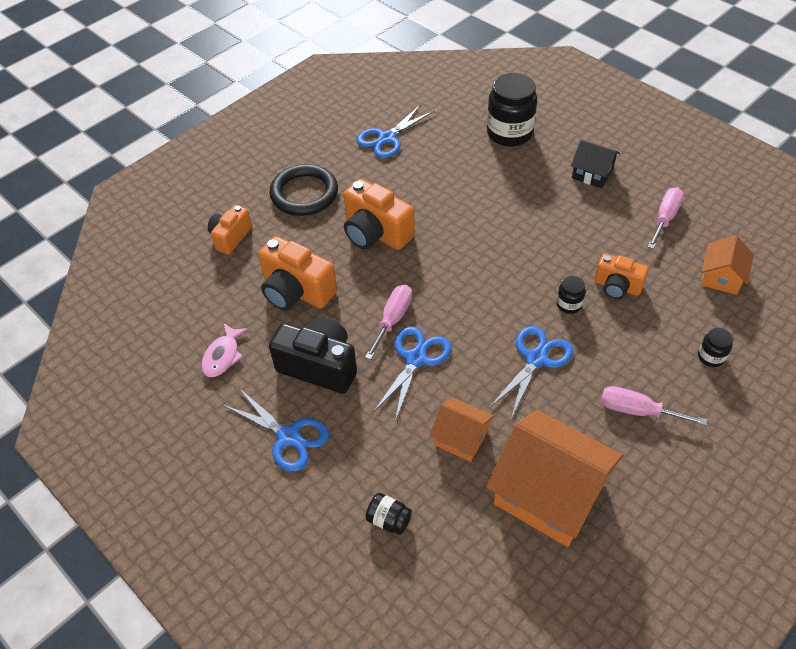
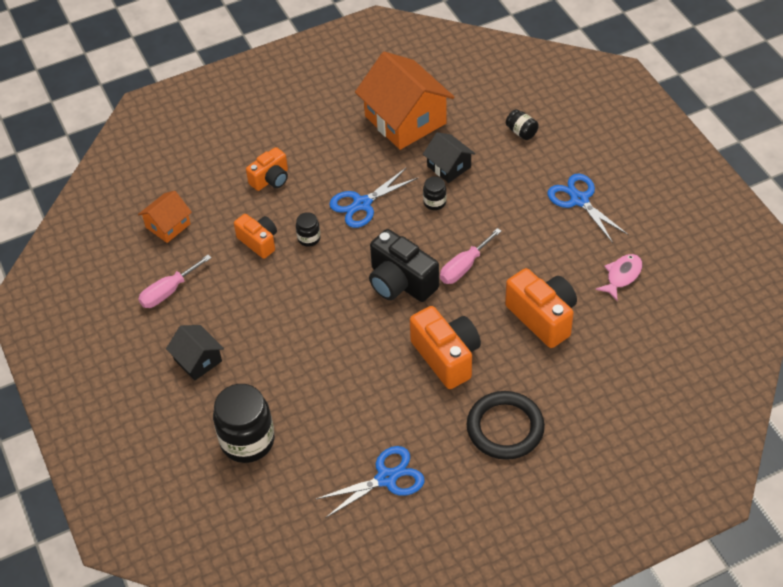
camera: 160 degrees left, 0 degrees up
(230, 237) = (596, 396): orange camera -> orange camera (271, 179)
(319, 366) = (540, 245): black camera -> black camera (400, 282)
(416, 358) = (458, 230): blue scissors -> none
(461, 438) = (449, 166): orange house -> black house
(637, 411) = (311, 150): pink screwdriver -> none
(711, 357) = (229, 170): black jar -> black jar (434, 202)

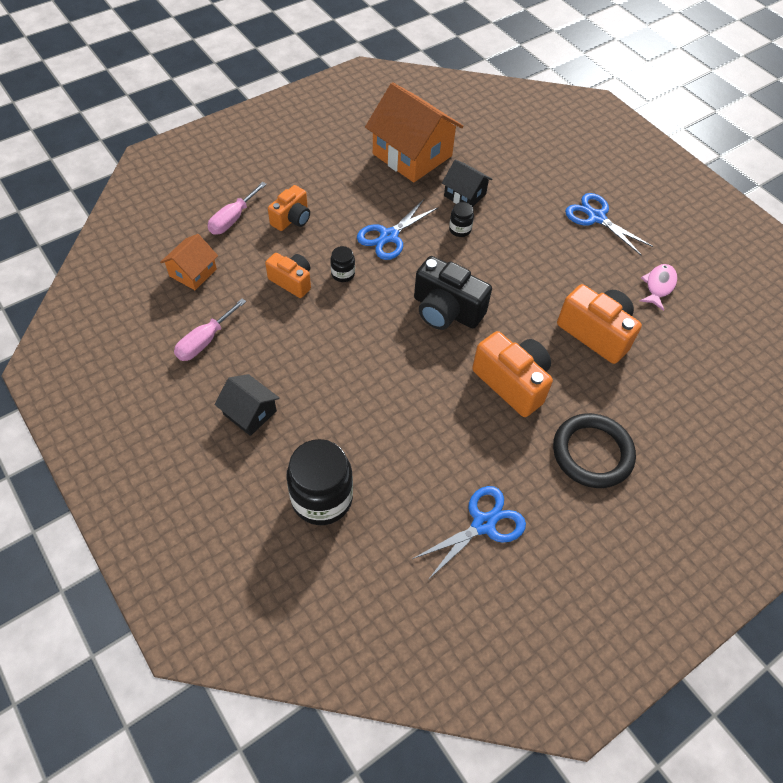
camera: 15 degrees left, 5 degrees up
(464, 267) = (505, 290): pink screwdriver -> pink screwdriver (233, 219)
(521, 132) = (524, 159): black jar -> none

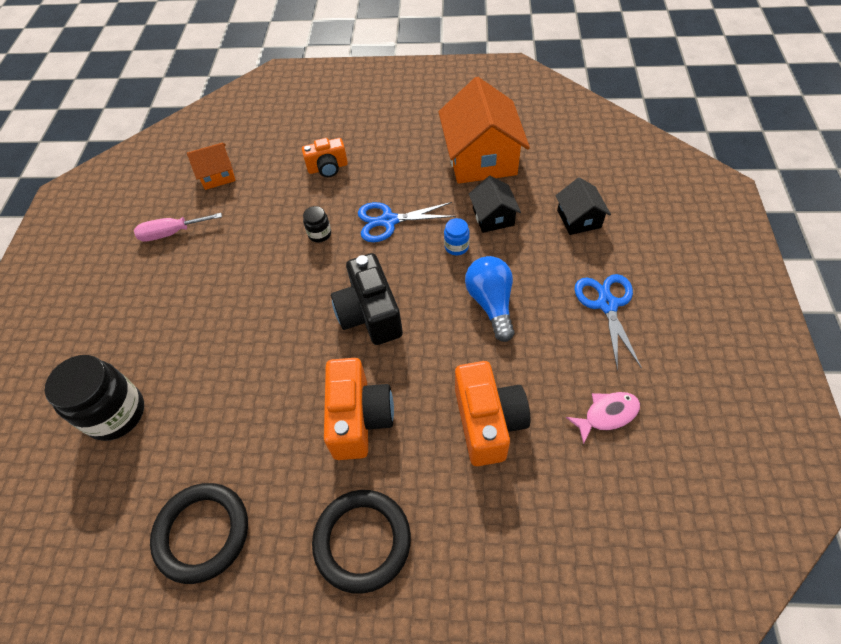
camera: 45 degrees right, 0 degrees up
(233, 219) = (285, 147): pink screwdriver -> none
(250, 413) = (142, 308): black house -> black house (579, 219)
(292, 281) = (276, 219): orange camera -> none
(460, 229) = (456, 246): black jar -> blue jar
(483, 524) = (202, 533): blue scissors -> black ring
(523, 256) = (491, 303): none -> blue light bulb

